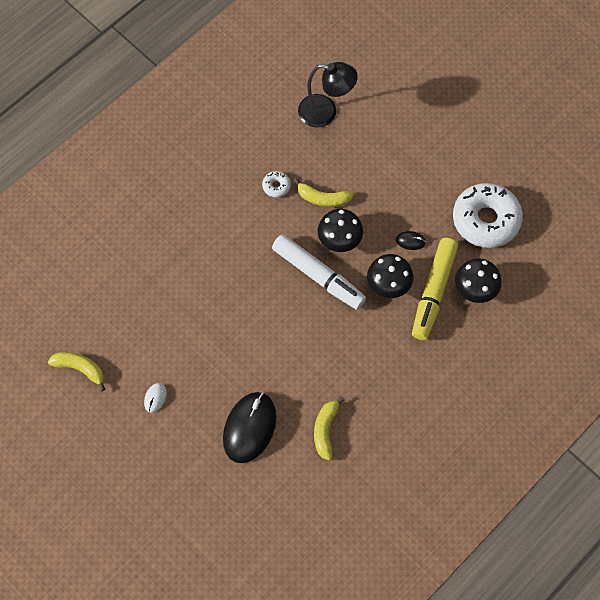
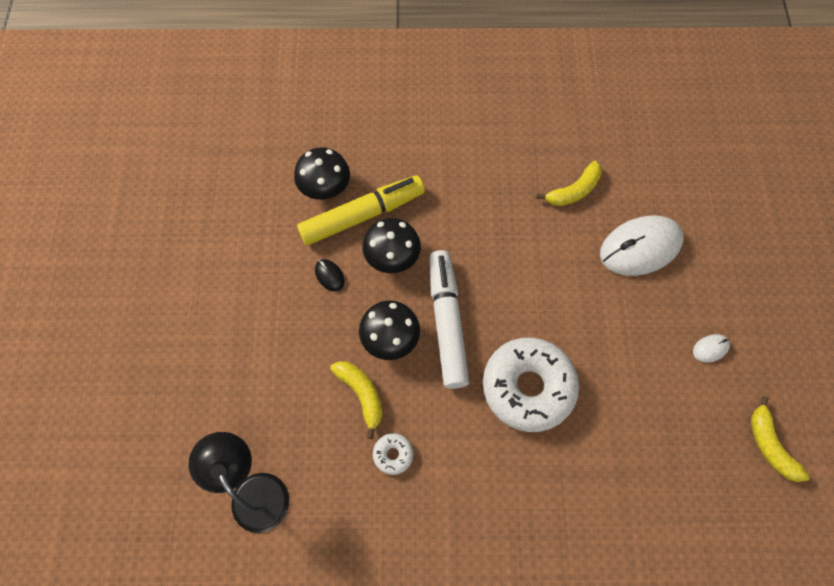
camera: 135 degrees left, 0 degrees up
(249, 428) = (640, 247): black mouse -> white mouse
(486, 220) = (244, 233): white donut -> white donut (528, 387)

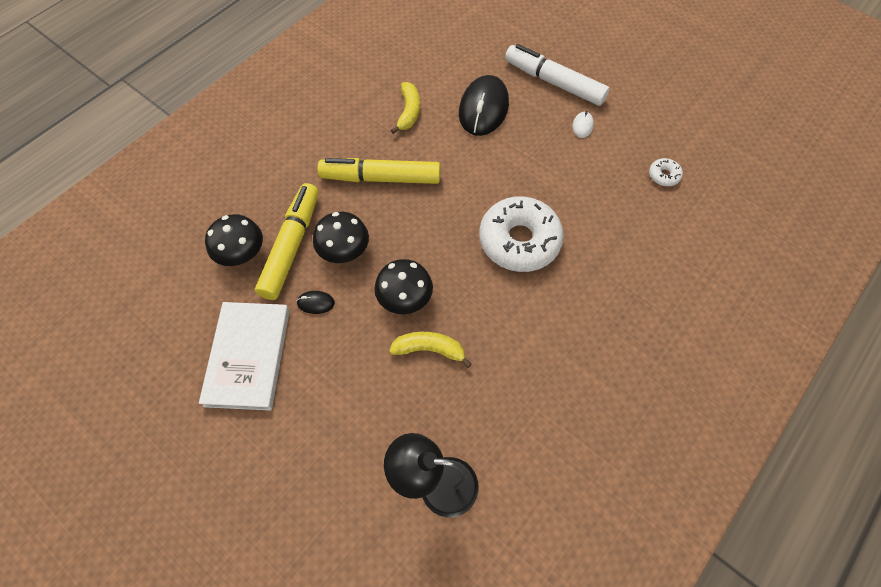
camera: 50 degrees left, 5 degrees down
(248, 268) = (248, 356): none -> white book
(393, 454) = (493, 361): white donut -> white donut (664, 175)
(447, 322) = (427, 253): white marker -> white marker (554, 82)
(485, 226) = (380, 178): none -> yellow marker
(640, 247) = (483, 109): white mouse -> black mouse
(770, 445) = (667, 145): yellow banana -> none

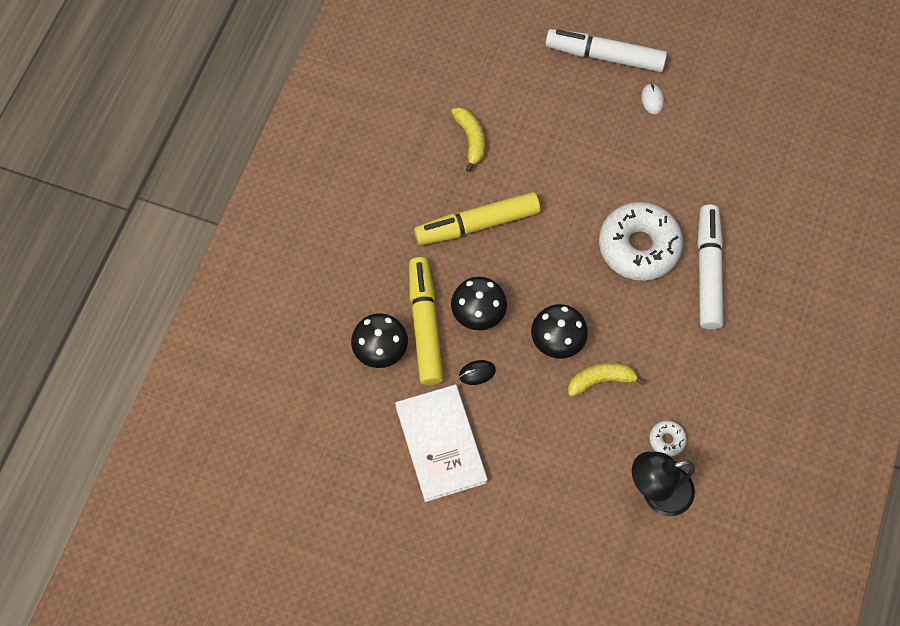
camera: 20 degrees left, 5 degrees up
(483, 109) = (545, 111): black mouse -> none
(577, 283) = (708, 271): none -> white marker
(664, 175) = (749, 131): white donut -> white donut (666, 440)

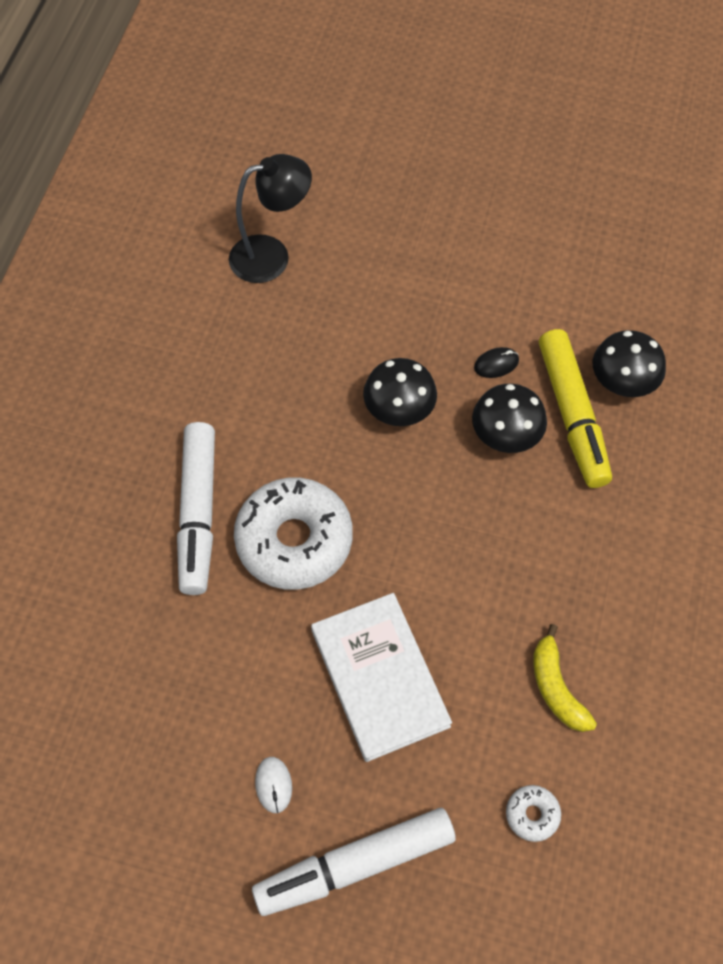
camera: 175 degrees right, 5 degrees down
(441, 444) = (527, 286): white book -> white book (379, 678)
(477, 224) = (525, 554): yellow marker -> none
(601, 380) = (340, 367): yellow banana -> none
(604, 56) = (355, 865): white marker -> white marker turned 150 degrees clockwise
(666, 440) = (259, 309): white donut -> white donut (532, 814)

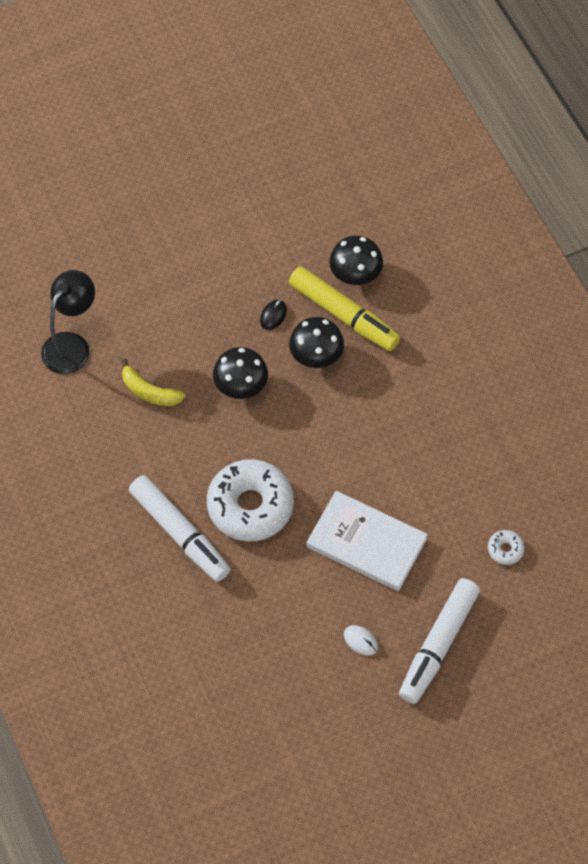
camera: 40 degrees left, 0 degrees up
(556, 687) = (463, 475): yellow banana -> yellow banana (149, 391)

